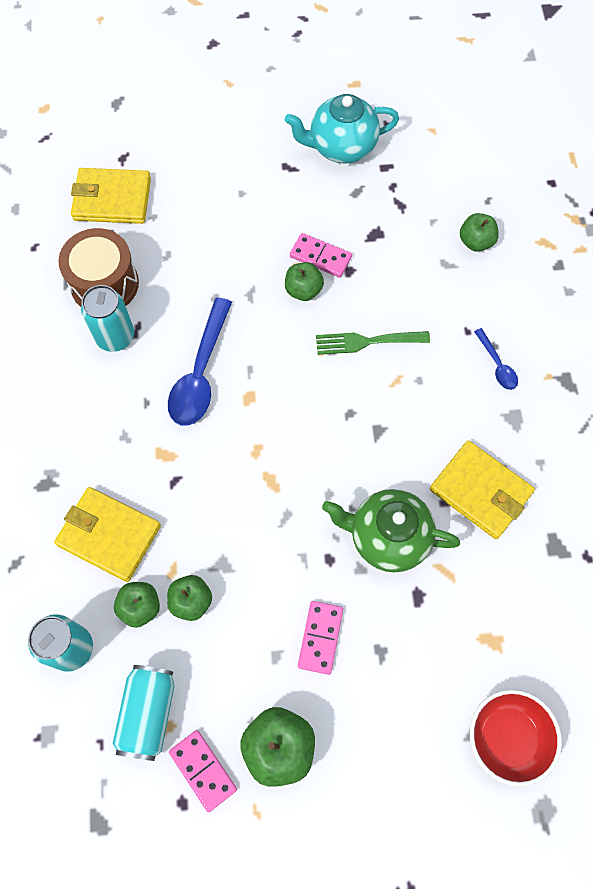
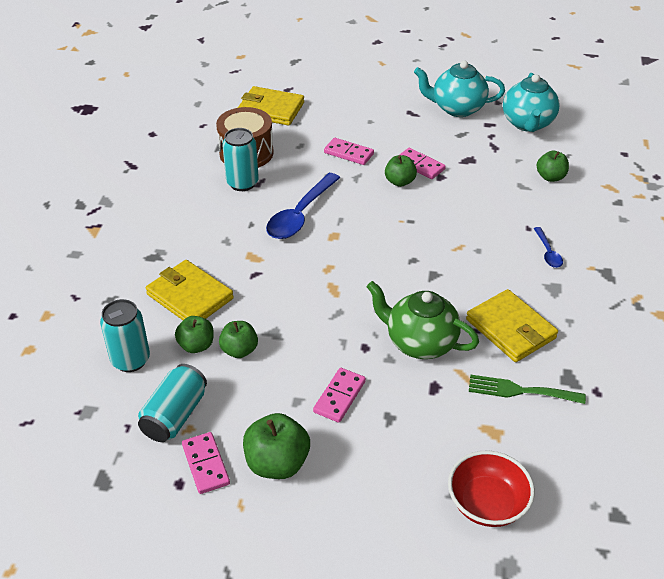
camera: 15 degrees right, 25 degrees down
(230, 256) = (348, 153): none -> pink domino
(366, 342) = (441, 220): green fork -> green fork (519, 391)
(431, 156) = (528, 124): none -> turquoise teapot

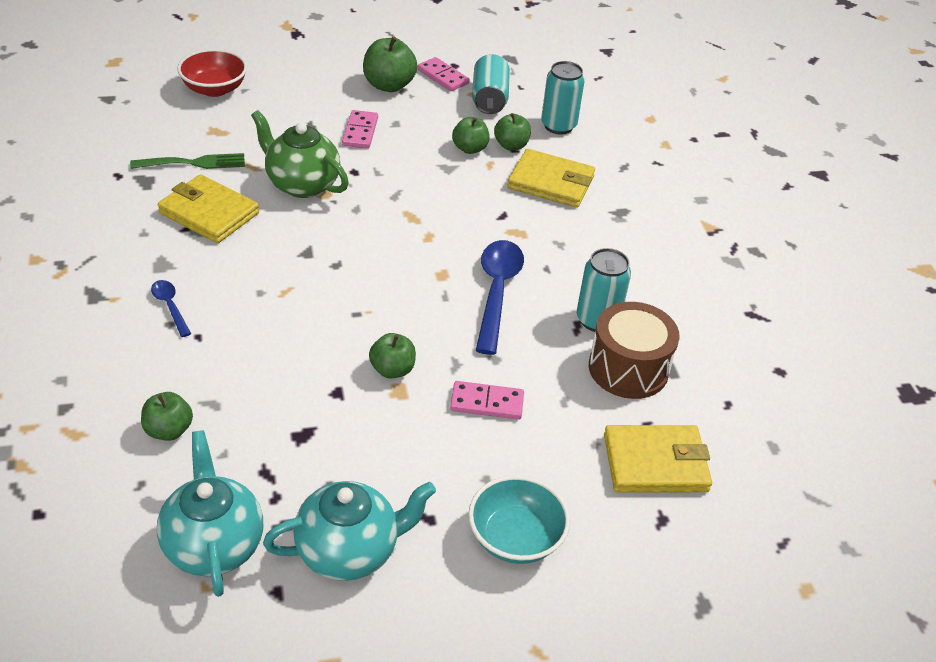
camera: 155 degrees right, 0 degrees up
(368, 97) = (515, 538): none -> turquoise bowl
(419, 343) = (301, 184): green teapot -> green teapot turned 150 degrees counterclockwise
(420, 165) = (373, 405): pink domino -> none

